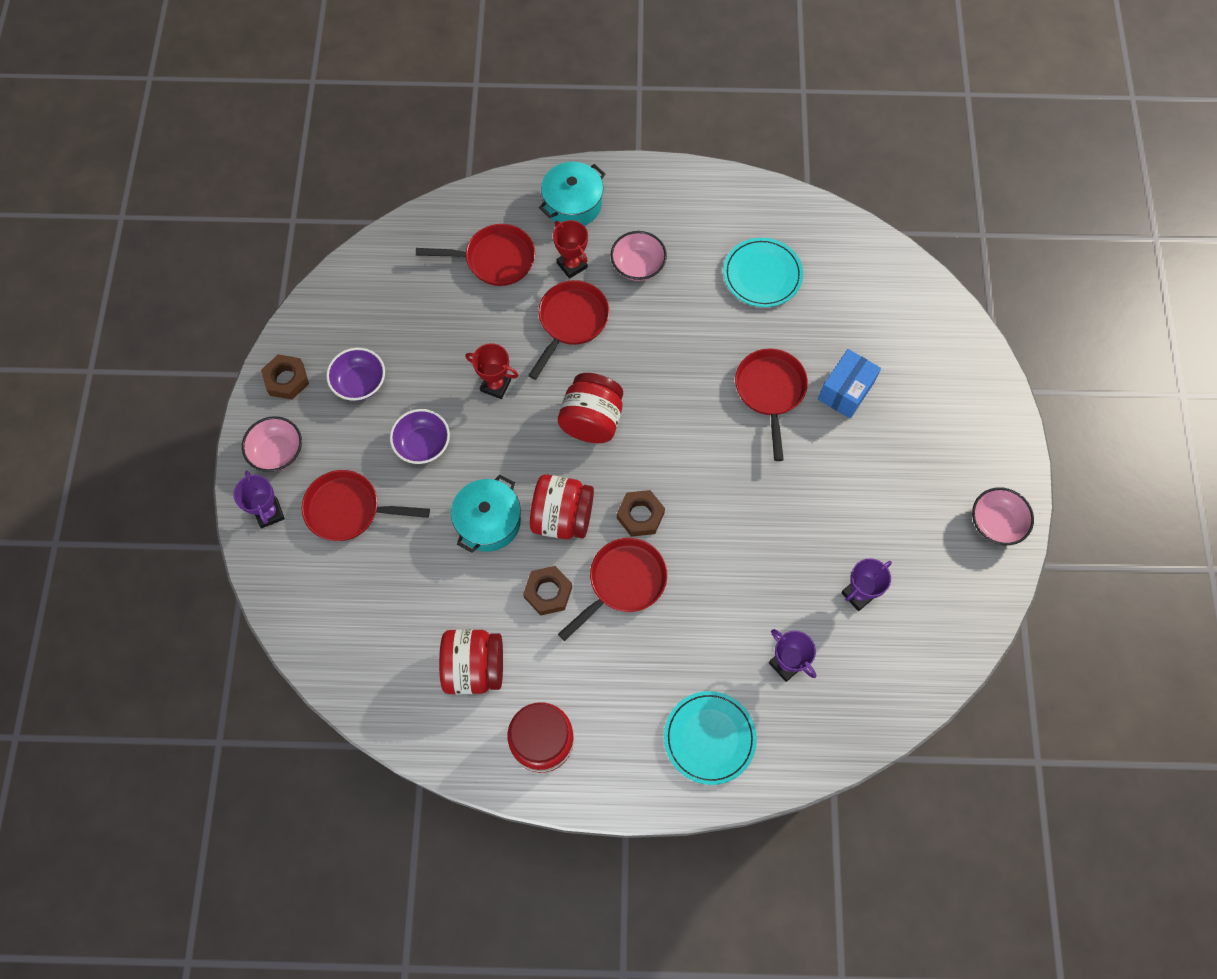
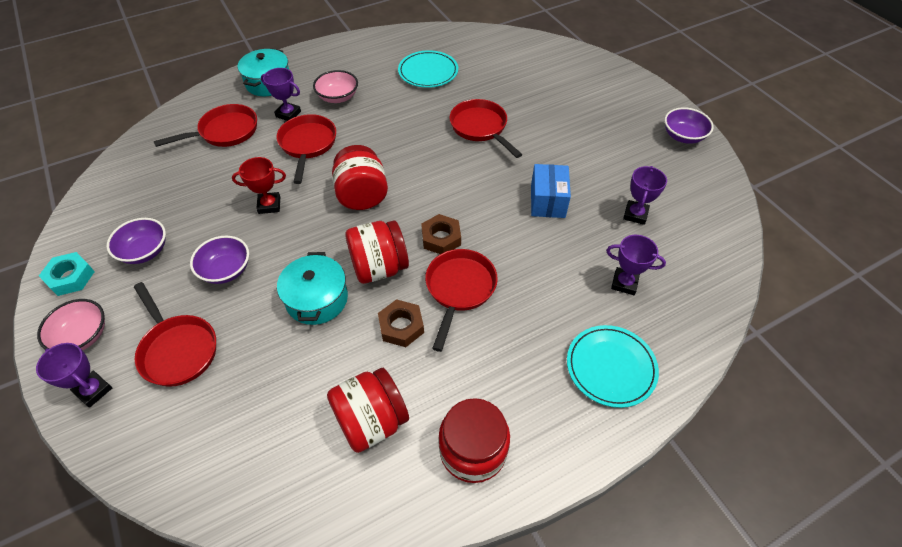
camera: 30 degrees left, 15 degrees down
(286, 380) = (70, 277): brown nut -> turquoise nut
(348, 510) = (178, 350): red pan -> red pan turned 105 degrees counterclockwise
(572, 265) = (288, 114): red trophy -> purple trophy
(845, 391) = (530, 108): blue box -> blue box (547, 201)
(996, 523) = (683, 136): pink bowl -> purple bowl

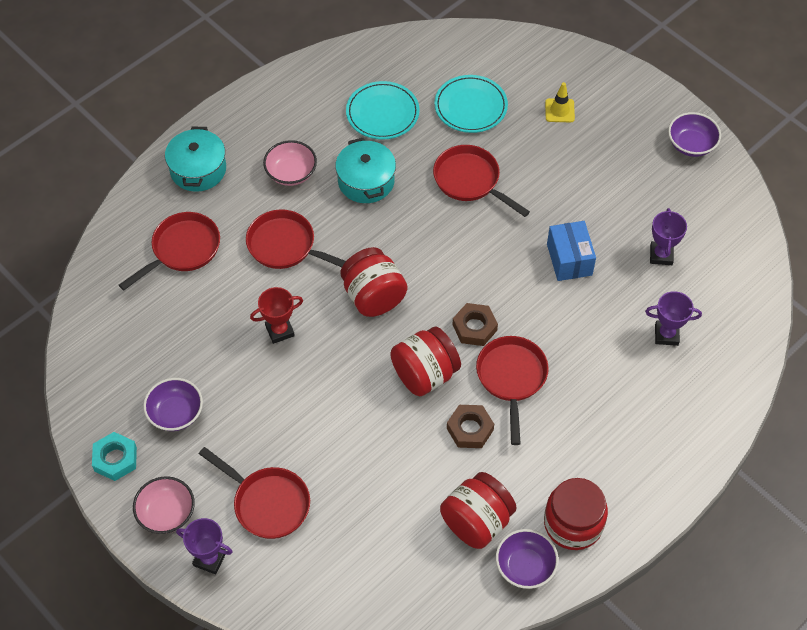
camera: 15 degrees left, 5 degrees up
(226, 270) = (271, 413): purple bowl -> purple bowl (525, 566)
(288, 114) = (244, 209): purple trophy -> none
(308, 145) = (286, 246): red pan -> red pan turned 45 degrees counterclockwise
(317, 299) = (377, 421): turquoise pot -> turquoise pot (366, 181)
(573, 94) = (559, 110): none -> yellow traffic cone
(611, 367) = (672, 421): turquoise plate -> turquoise plate (470, 106)

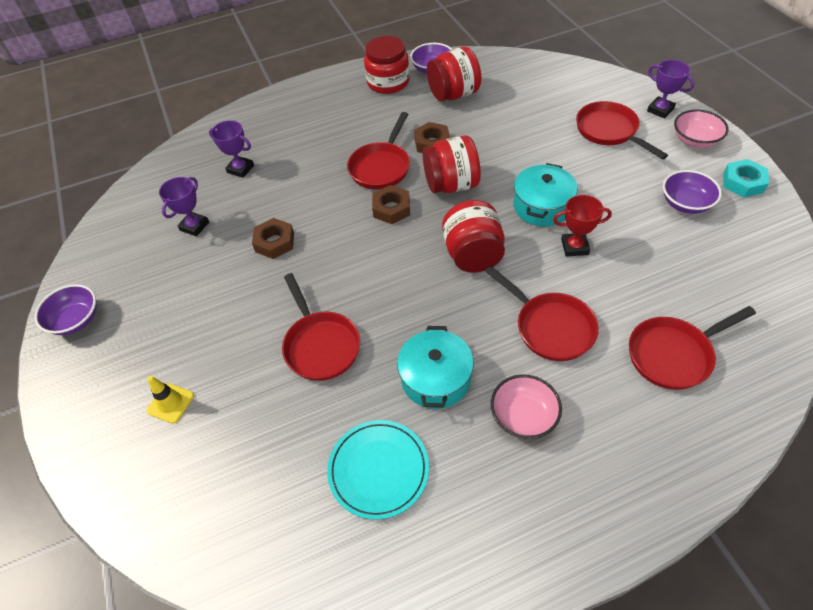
camera: 155 degrees left, 5 degrees down
(198, 169) = (647, 459): turquoise pot -> turquoise pot (542, 206)
(470, 106) = (266, 443): turquoise plate -> none
(569, 259) = (275, 242): blue box -> brown nut

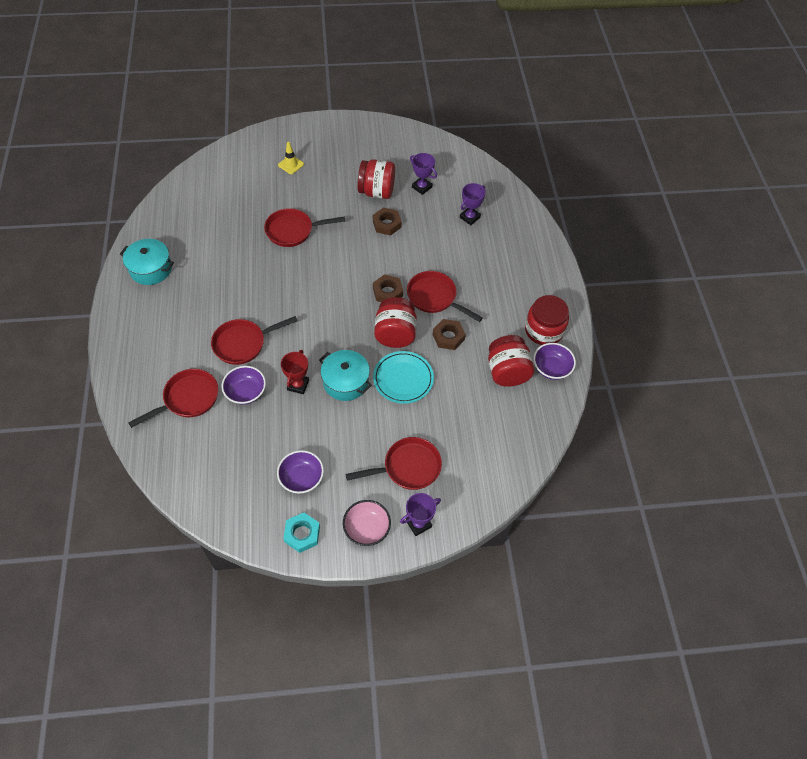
camera: 100 degrees right, 5 degrees up
(76, 320) = (369, 131): purple bowl -> purple bowl (246, 392)
(378, 470) = (204, 238): turquoise plate -> turquoise plate (403, 379)
(435, 378) = (241, 276): turquoise pot -> turquoise pot (151, 269)
(473, 255) = (321, 324): red jar -> red jar (376, 192)
(523, 416) = (195, 307): pink bowl -> none
(673, 354) = (188, 399): red pan -> red pan turned 60 degrees clockwise

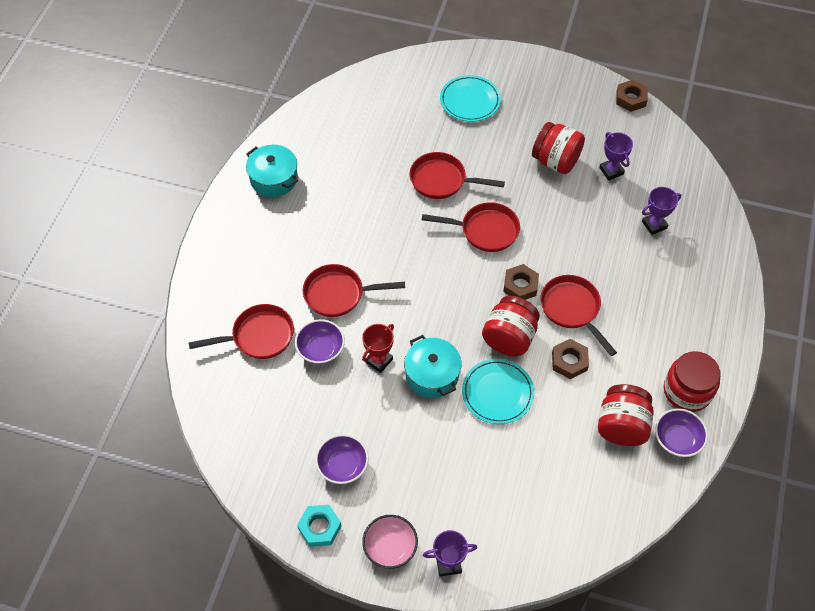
camera: 25 degrees right, 0 degrees up
(291, 165) = (470, 101): yellow traffic cone -> turquoise plate
(386, 224) = (551, 204): brown nut -> brown nut (631, 99)
(408, 467) = (462, 496): red pan -> red pan (485, 230)

